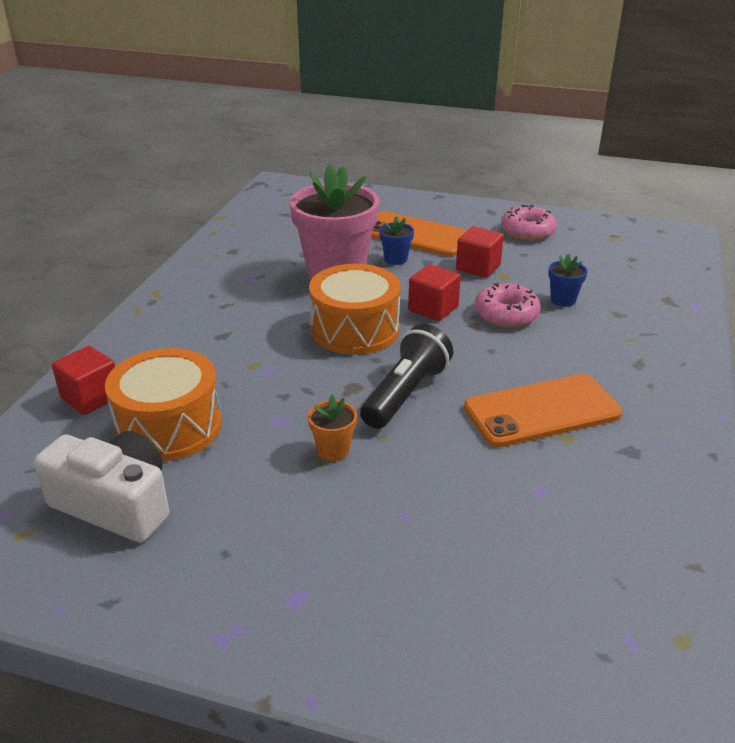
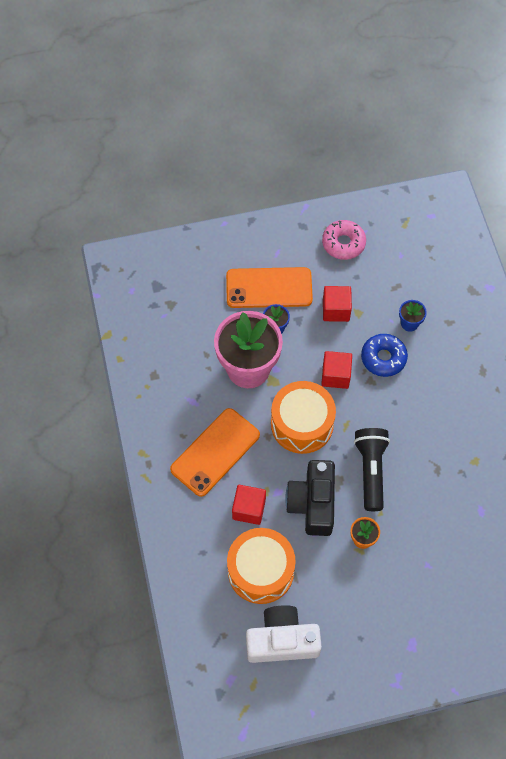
camera: 30 degrees left, 30 degrees up
(91, 397) = (195, 573): red cube -> red cube (249, 509)
(300, 394) = (312, 503): none -> black camera
(506, 314) = (383, 358): pink donut -> blue donut
(542, 411) = (451, 445): orange phone -> orange phone (215, 452)

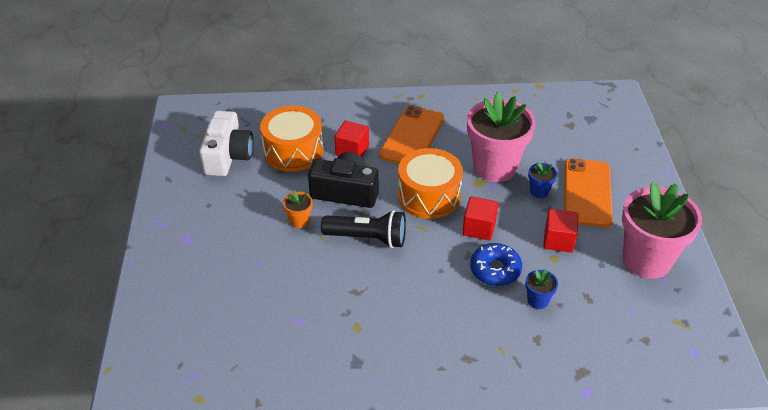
camera: 100 degrees right, 20 degrees down
(215, 452) = (412, 136): orange phone -> orange phone turned 60 degrees clockwise
(343, 243) = (646, 260): pink donut -> pink flower pot

